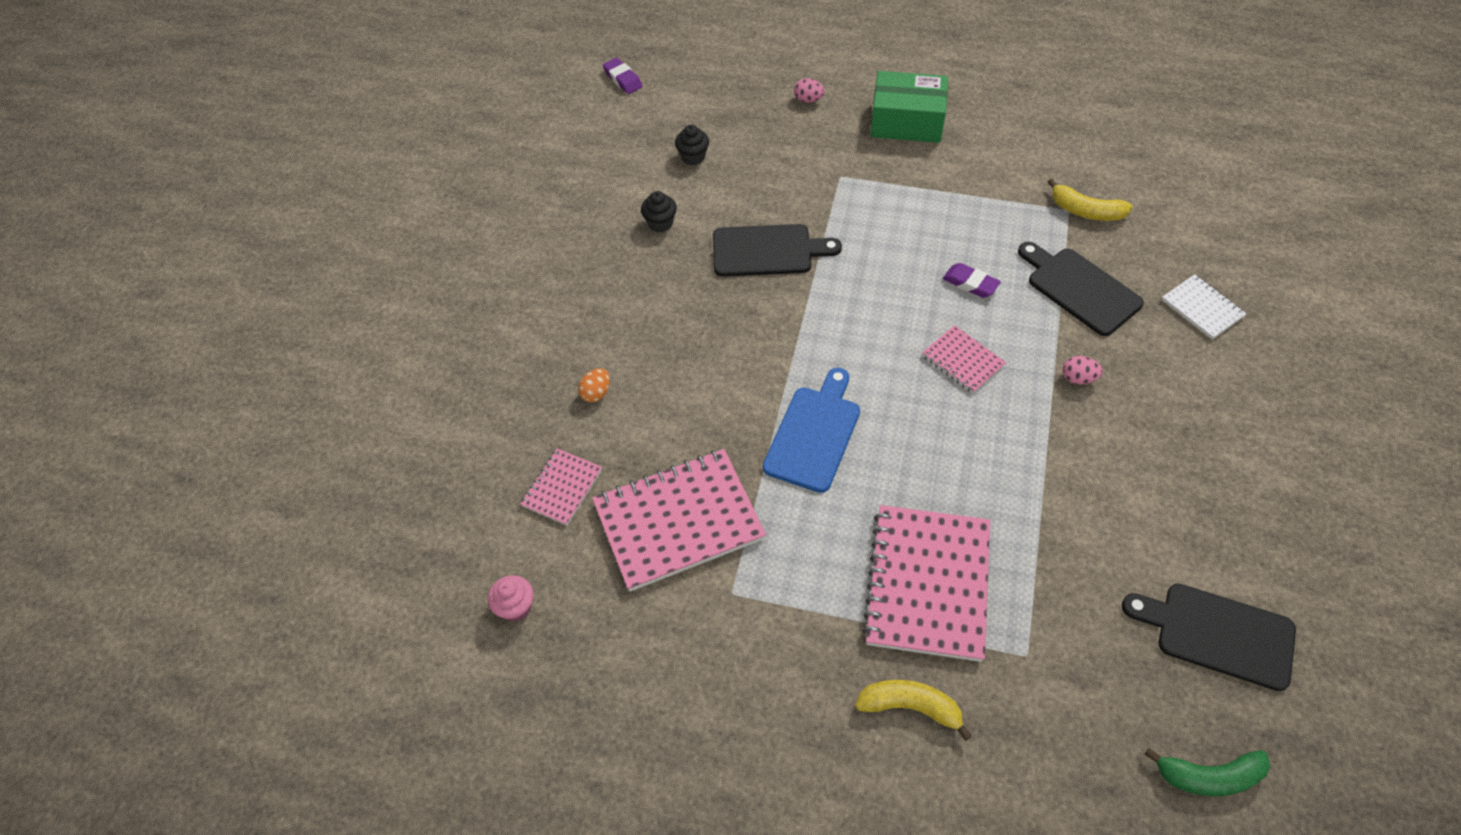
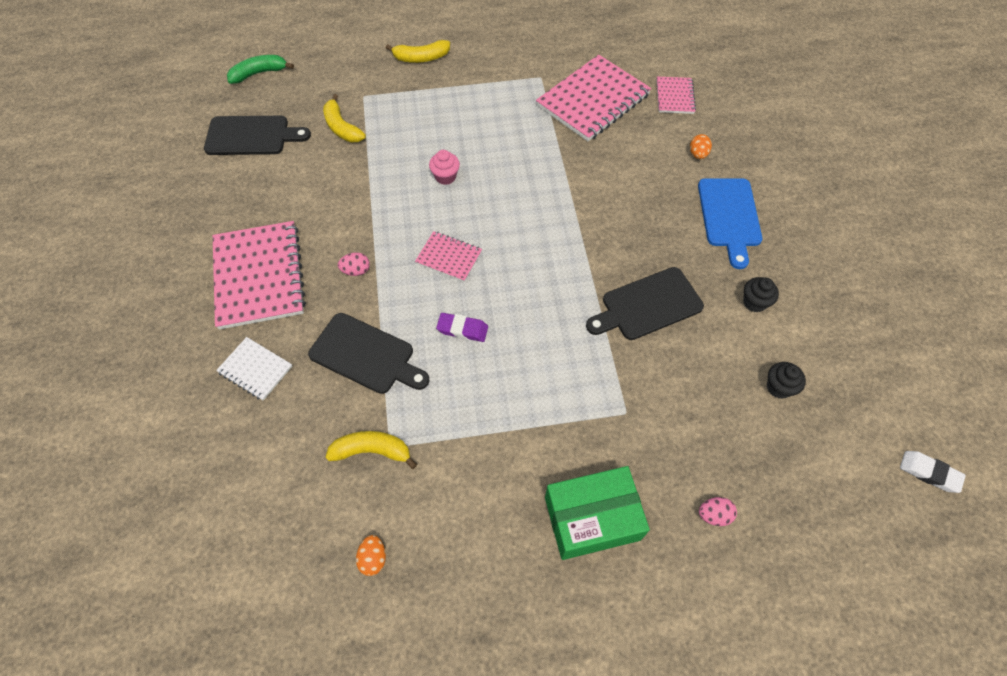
camera: 155 degrees right, 5 degrees up
(516, 607) = (653, 39): pink cupcake -> pink cupcake (445, 177)
(623, 79) = (929, 473): purple eraser -> white eraser
(814, 434) = (536, 173): blue cutting board -> blue cutting board (729, 216)
(927, 584) = (429, 112): pink notebook -> pink notebook (259, 276)
(1071, 601) = (341, 127): none -> yellow banana
(1096, 144) = (373, 558): none -> orange egg

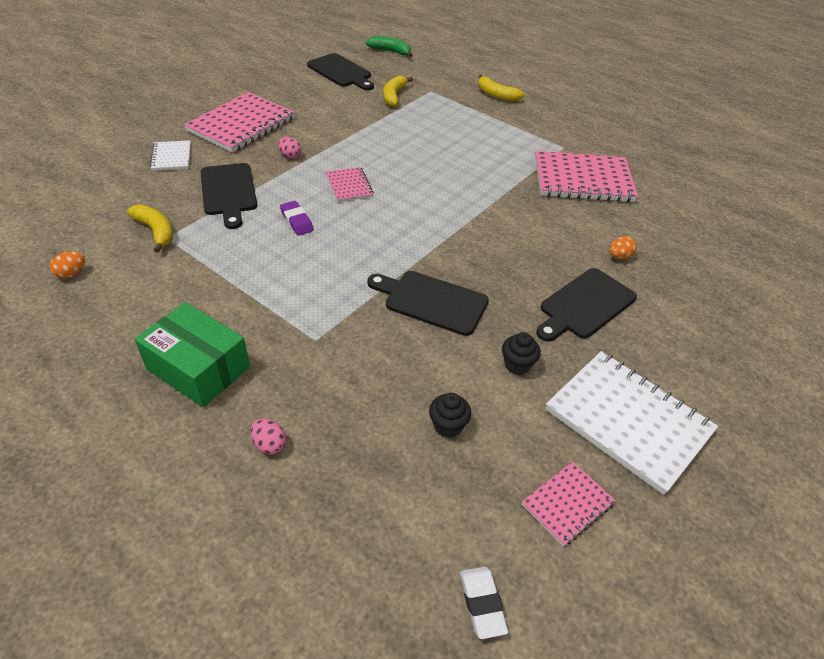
camera: 45 degrees right, 15 degrees down
(445, 177) = (414, 152): pink cupcake -> none
(674, 96) = (655, 216): pink notebook -> pink notebook (567, 504)
(729, 216) = (585, 305): blue cutting board -> black cutting board
(848, 281) = (628, 421): none -> white notebook

